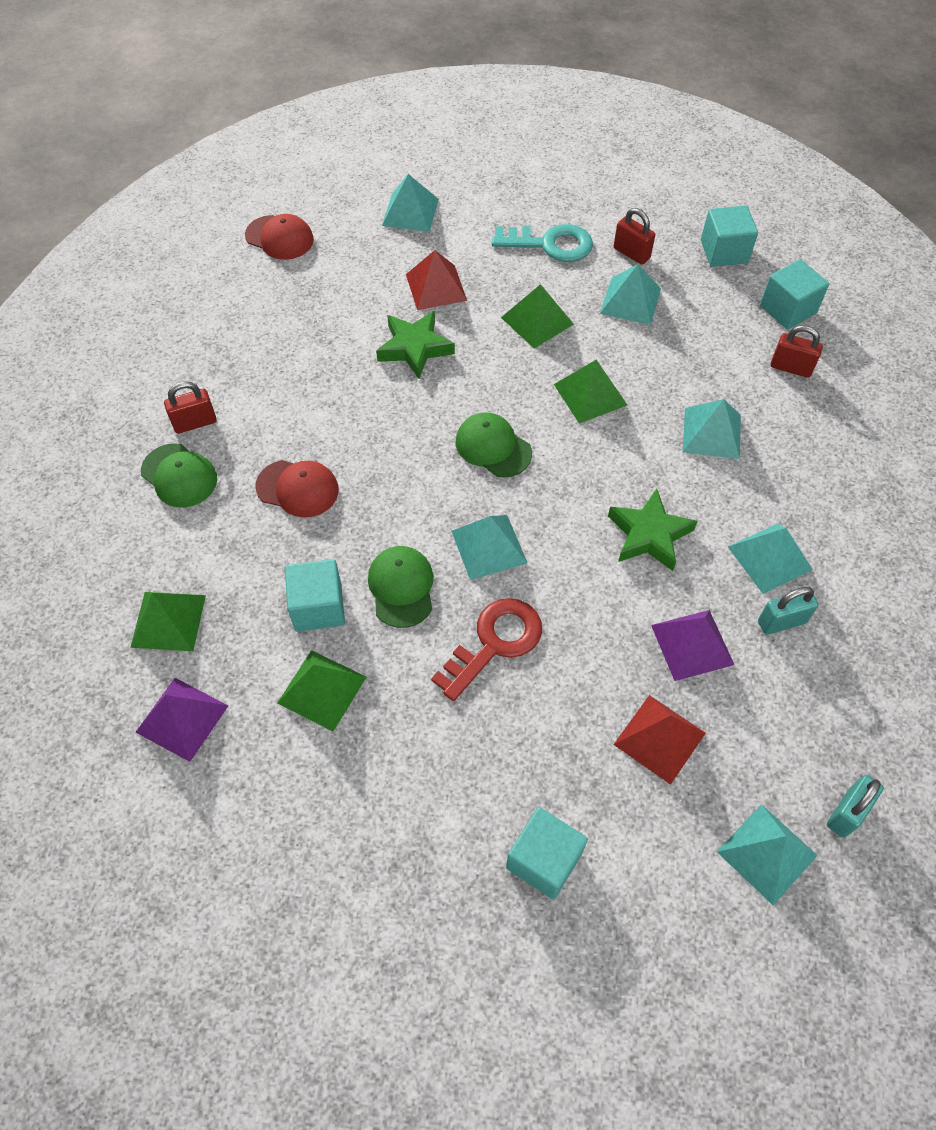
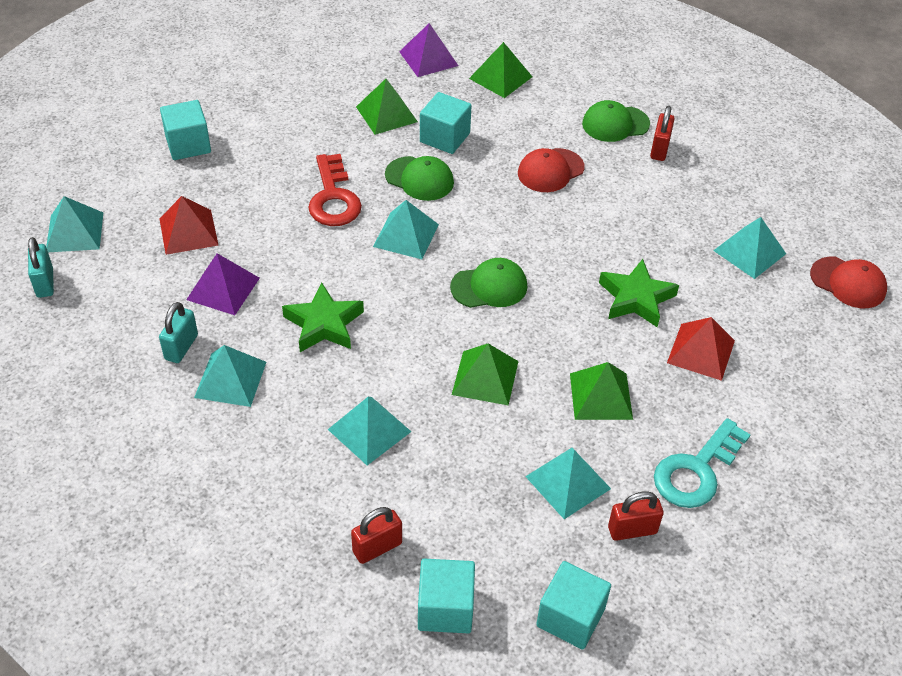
camera: 125 degrees right, 10 degrees down
(279, 238) = (848, 283): red cap -> red cap turned 120 degrees counterclockwise
(410, 212) = (824, 390): turquoise pyramid -> turquoise pyramid (749, 252)

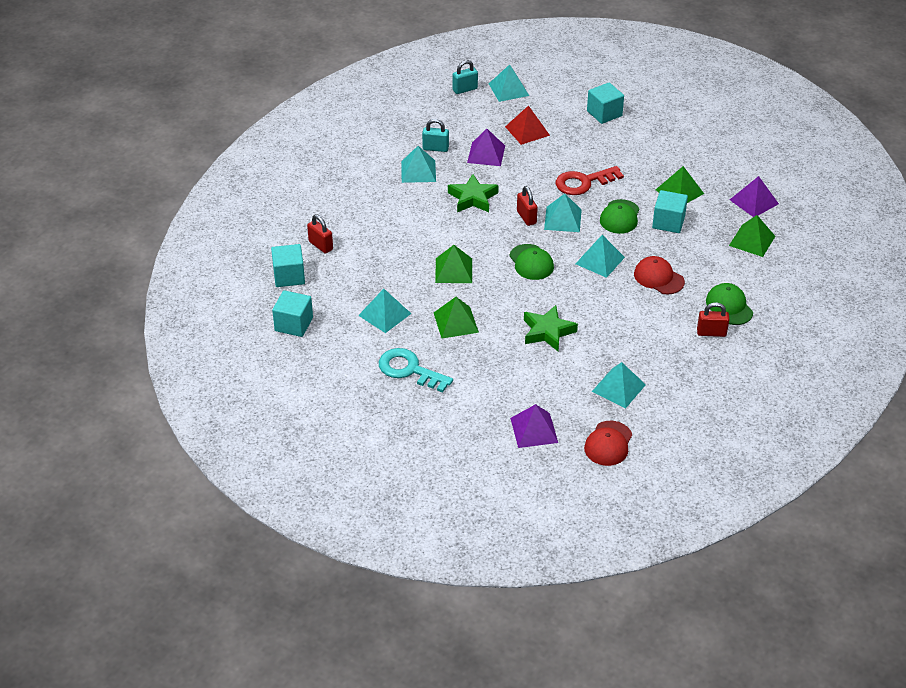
camera: 80 degrees right, 5 degrees down
(369, 430) = (398, 230): turquoise pyramid -> turquoise pyramid (599, 260)
(632, 530) = (357, 344): red padlock -> red padlock (526, 217)
(701, 351) = (510, 367): red pyramid -> none
(823, 350) = (534, 430): none -> purple pyramid

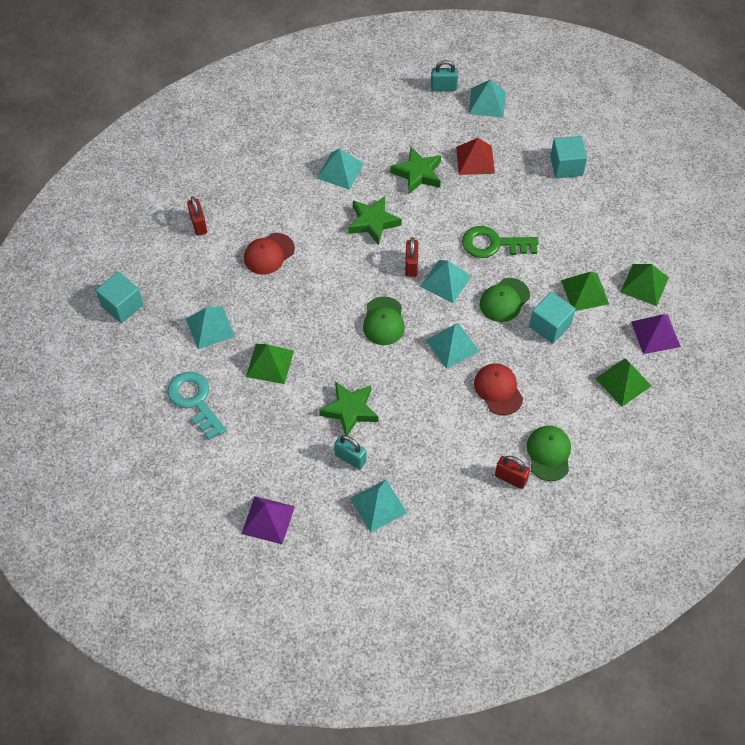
camera: 25 degrees right, 15 degrees up
(289, 276) = (150, 249): turquoise cube -> none
(435, 148) = (372, 149): turquoise padlock -> turquoise padlock (350, 458)
(453, 270) = (304, 301): green pyramid -> green pyramid (644, 284)
(486, 154) = (418, 174): purple pyramid -> green star
(583, 182) = (493, 244): red key -> green key
(608, 443) = (328, 566): red cap -> red cap (269, 254)

